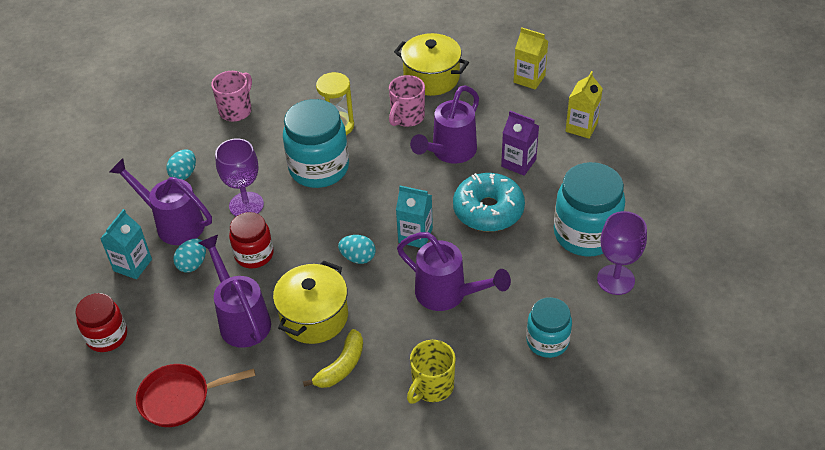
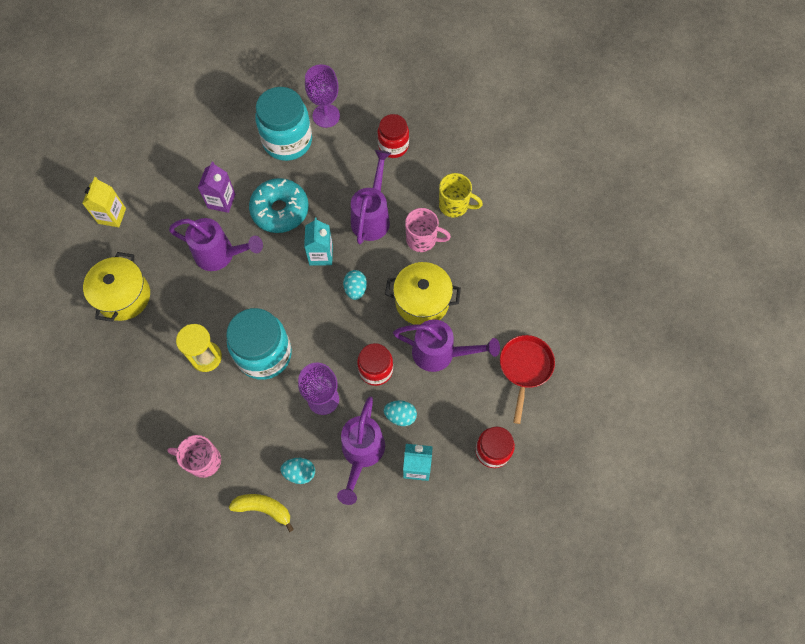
camera: 110 degrees left, 20 degrees up
(180, 398) = (525, 368): red pan -> red pan turned 135 degrees counterclockwise
(241, 318) = (441, 354): purple watering can -> purple watering can turned 120 degrees counterclockwise
(341, 366) = (458, 267): yellow banana -> yellow banana (264, 508)
(407, 117) = (182, 301): pink mug -> pink mug (422, 239)
(547, 341) = (393, 146): turquoise jar -> red jar
(581, 127) = (168, 165): yellow carton -> none

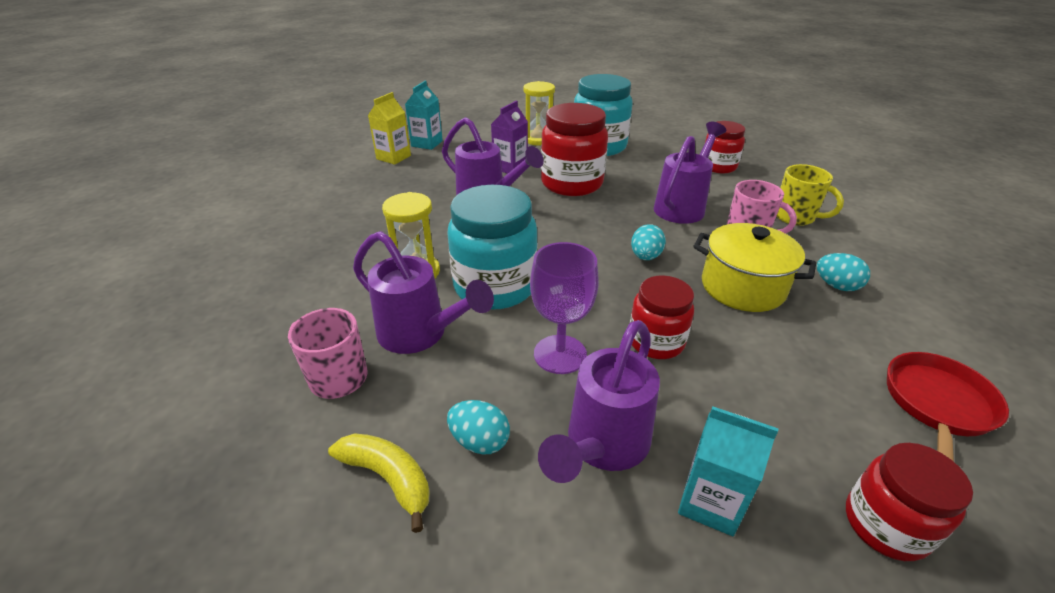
camera: 20 degrees right, 30 degrees down
(124, 296) = (360, 206): yellow pot -> none
(230, 144) = (538, 139): none -> yellow hourglass
(280, 210) = (571, 183): turquoise donut -> red jar
(321, 255) = (608, 221): turquoise carton -> turquoise carton (427, 143)
(326, 116) = (646, 140): purple goblet -> none
(400, 416) = (688, 410): turquoise egg -> turquoise egg (836, 286)
(441, 354) = (770, 349): purple watering can -> purple watering can (421, 335)

